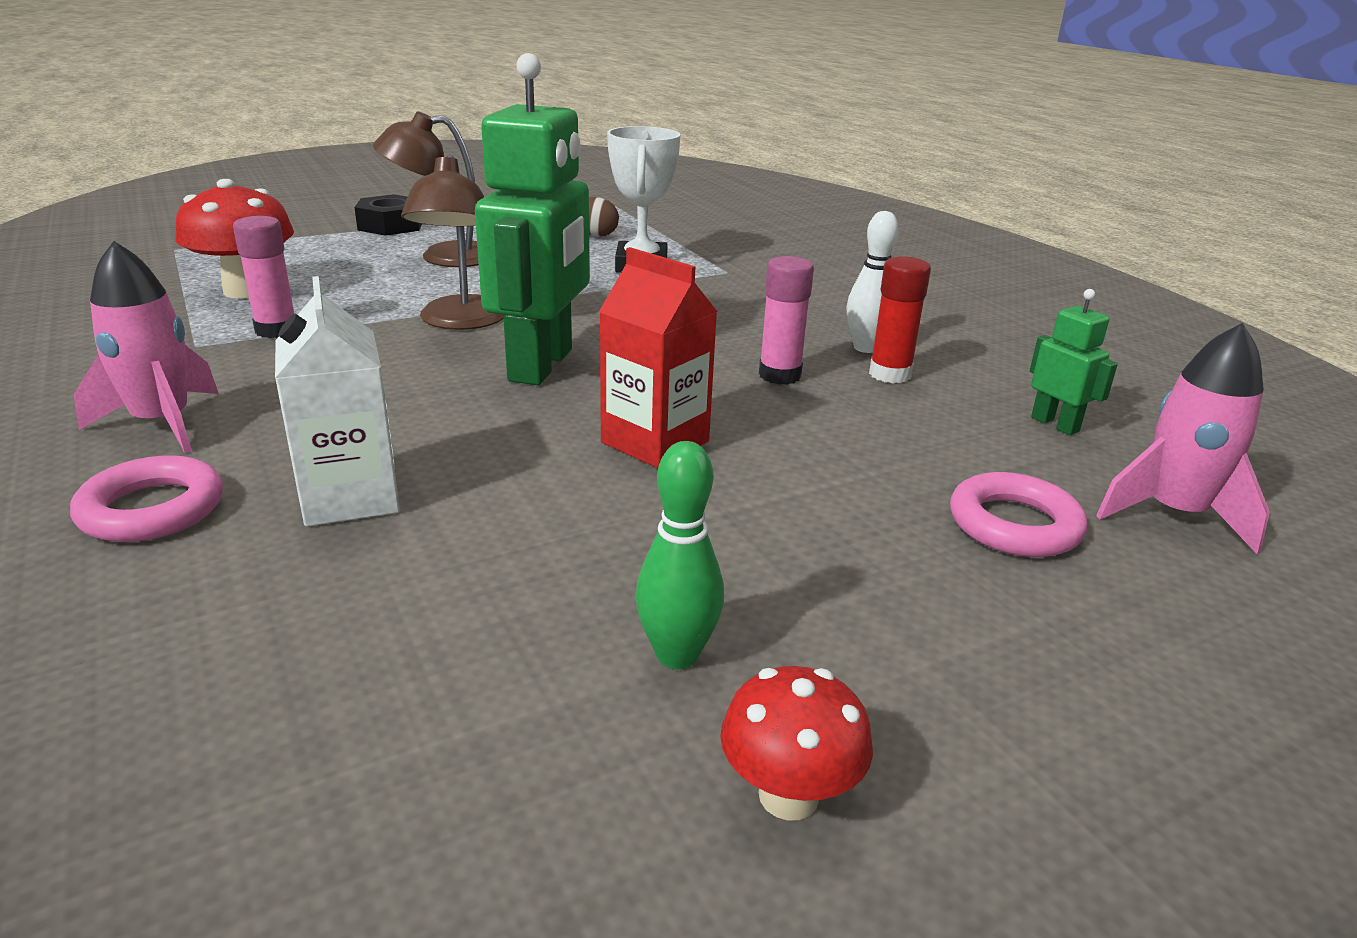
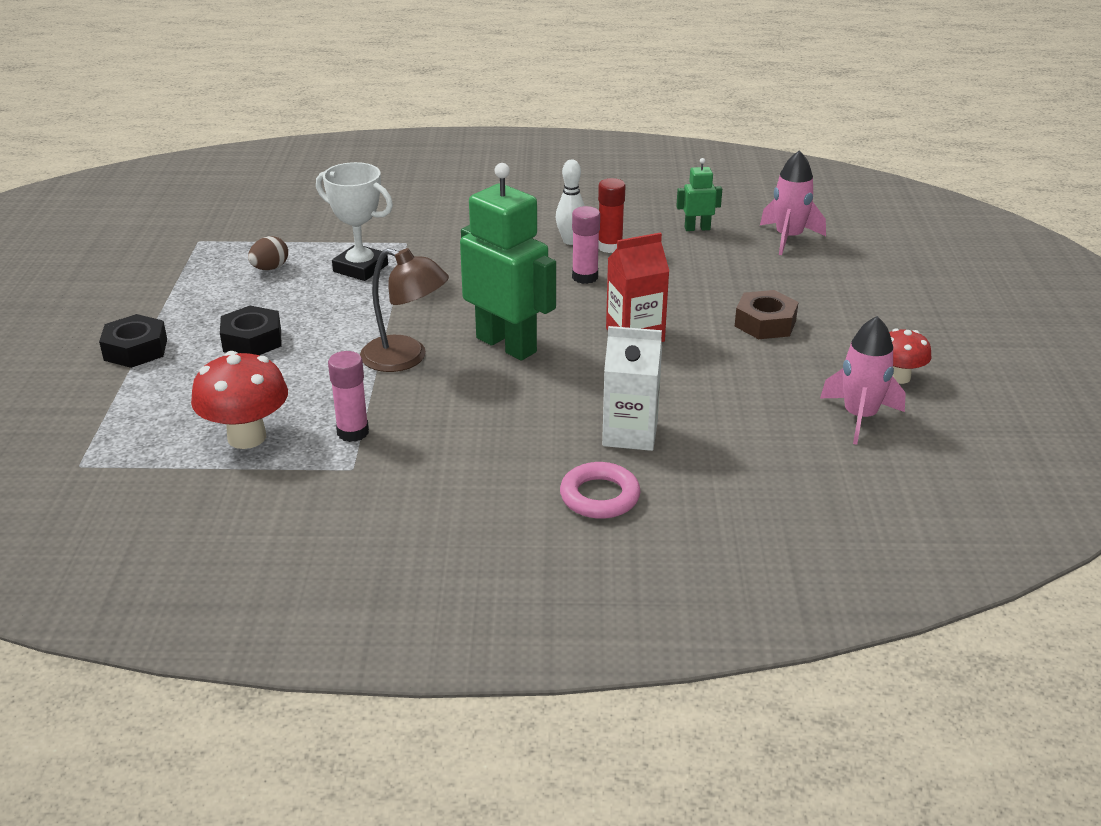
camera: 60 degrees left, 5 degrees up
(162, 423) = (484, 488): pink rocket -> pink rocket (859, 417)
(443, 256) = (252, 340): brown lamp -> black nut
(677, 655) = (814, 377): green bowling pin -> none
(825, 552) = (765, 323): none -> brown nut
(1014, 525) = (773, 274): pink ring -> none

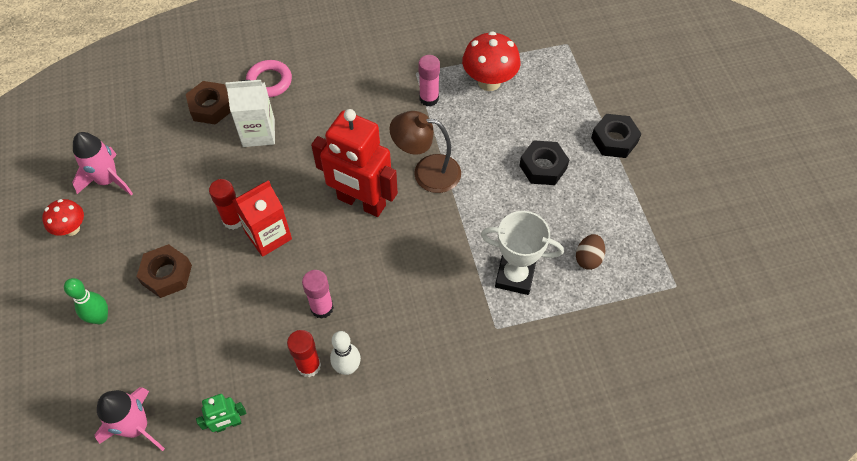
camera: 165 degrees right, 25 degrees up
(507, 345) = (361, 202): green robot -> red robot
(678, 354) = (233, 220): none -> red glue stick
(703, 478) = (211, 107): none -> brown nut
(841, 304) = (100, 318): none -> green bowling pin

